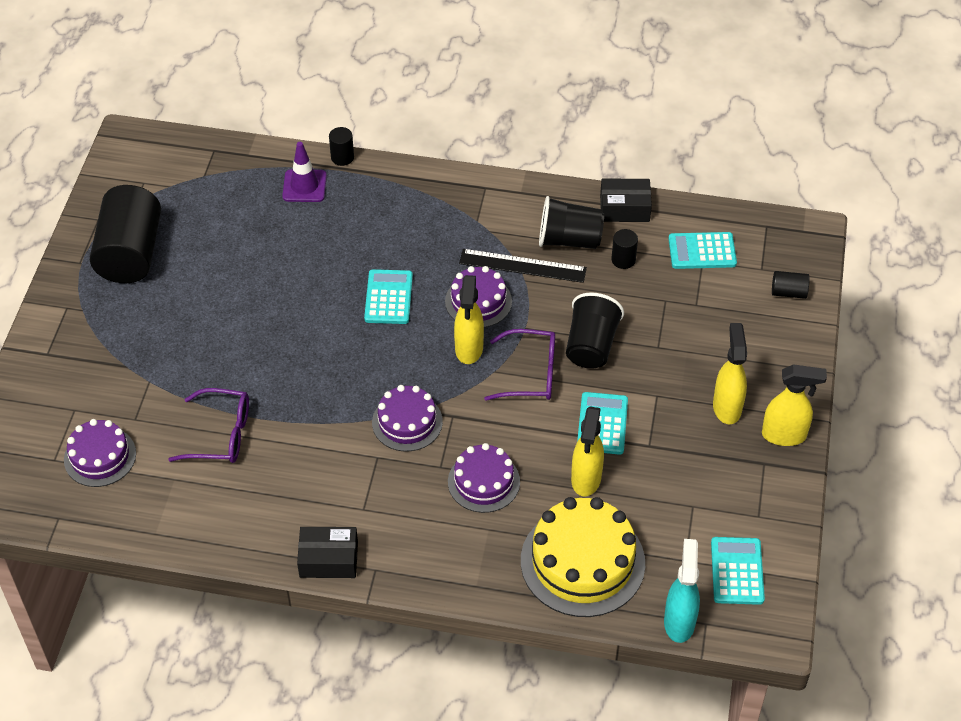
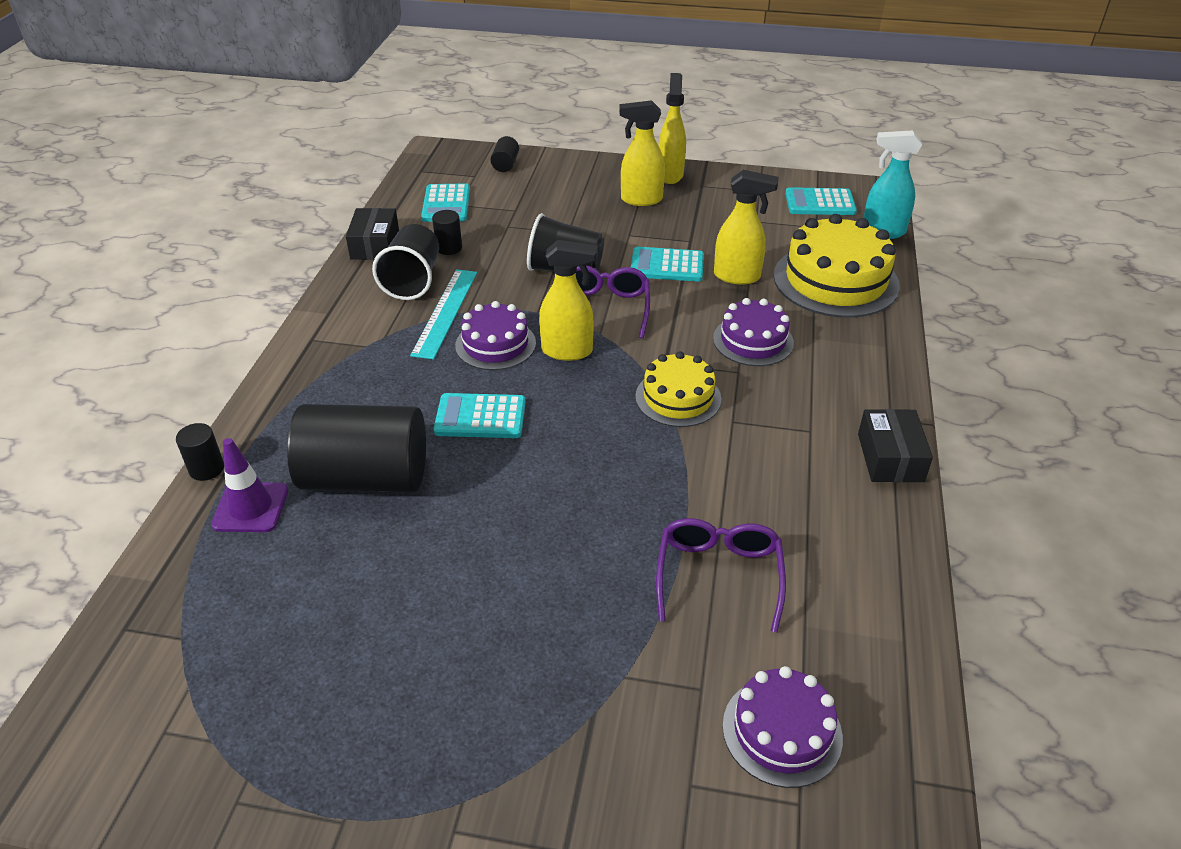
camera: 90 degrees left, 10 degrees down
(130, 253) = (337, 734): black cylinder -> black cylinder (365, 477)
(407, 422) = (678, 398): purple cake -> yellow cake
(522, 266) = (445, 312): black ruler -> turquoise ruler

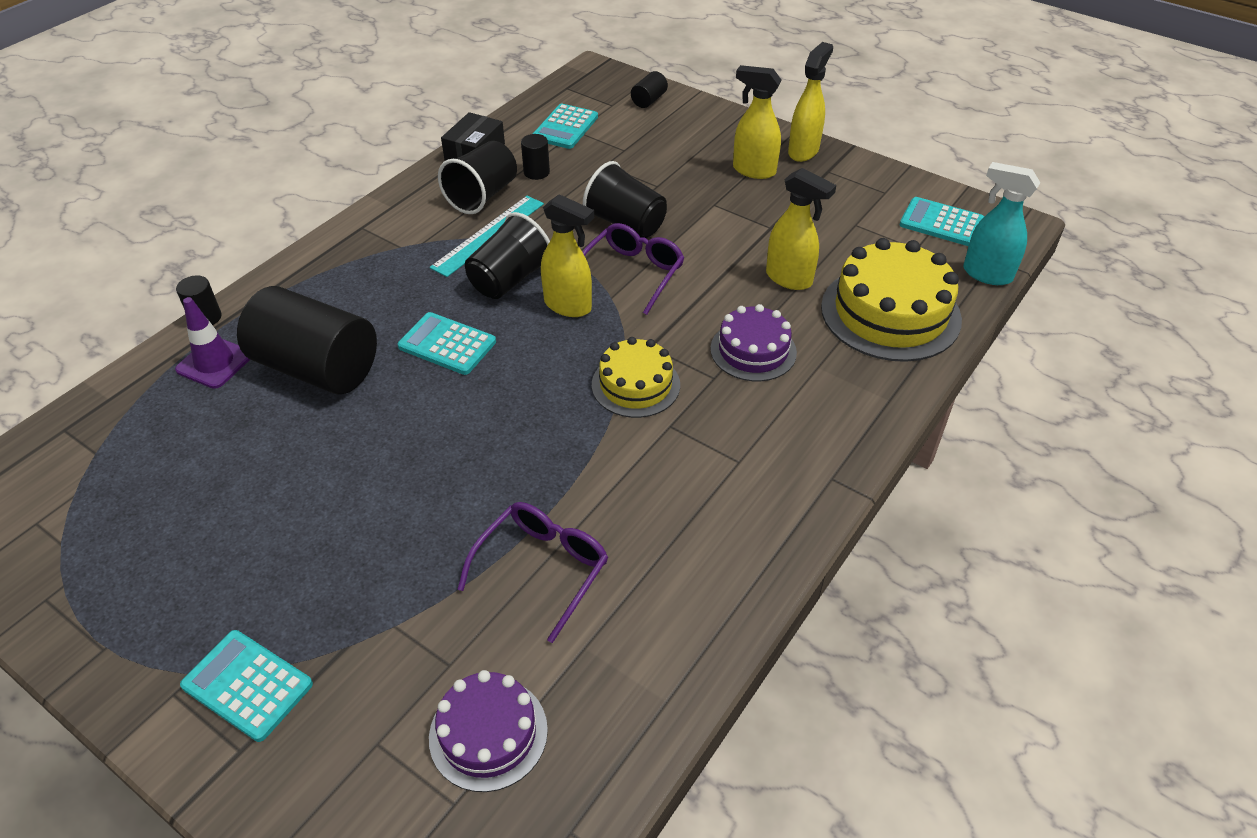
camera: 25 degrees right, 5 degrees up
(495, 344) = (509, 279): purple cake -> black cup
(667, 265) = (727, 247): turquoise calculator -> turquoise calculator (247, 685)
(890, 457) = (798, 517): black box -> none

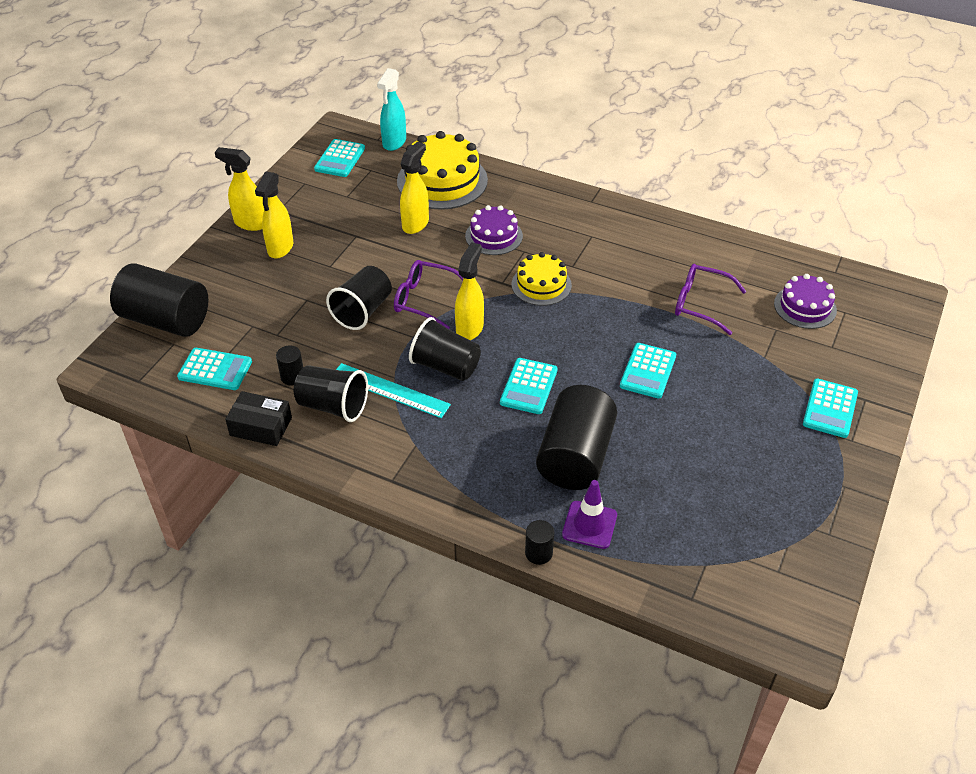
camera: 100 degrees left, 0 degrees up
(425, 468) = (648, 371): none -> turquoise calculator
(649, 100) = (166, 320): black cylinder -> black cylinder, size x2.41

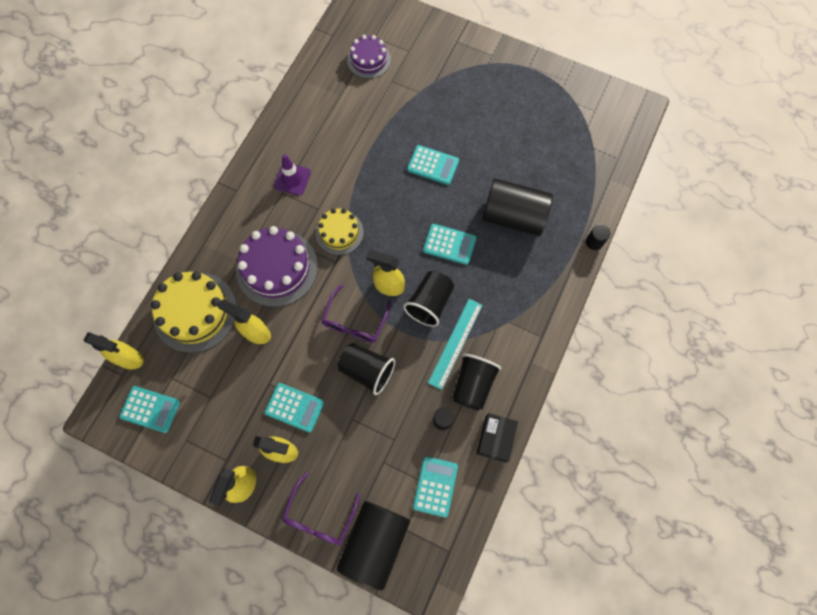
camera: 90 degrees left, 25 degrees up
(394, 142) = (130, 358): turquoise spray bottle -> yellow spray bottle
(494, 236) = (277, 268): purple cake -> purple cake, size x1.67
(589, 525) = (569, 211): purple traffic cone -> purple traffic cone (292, 179)
(700, 304) = (364, 125): purple glasses -> purple glasses (319, 516)
(830, 408) = (465, 62): turquoise calculator -> turquoise calculator (294, 407)

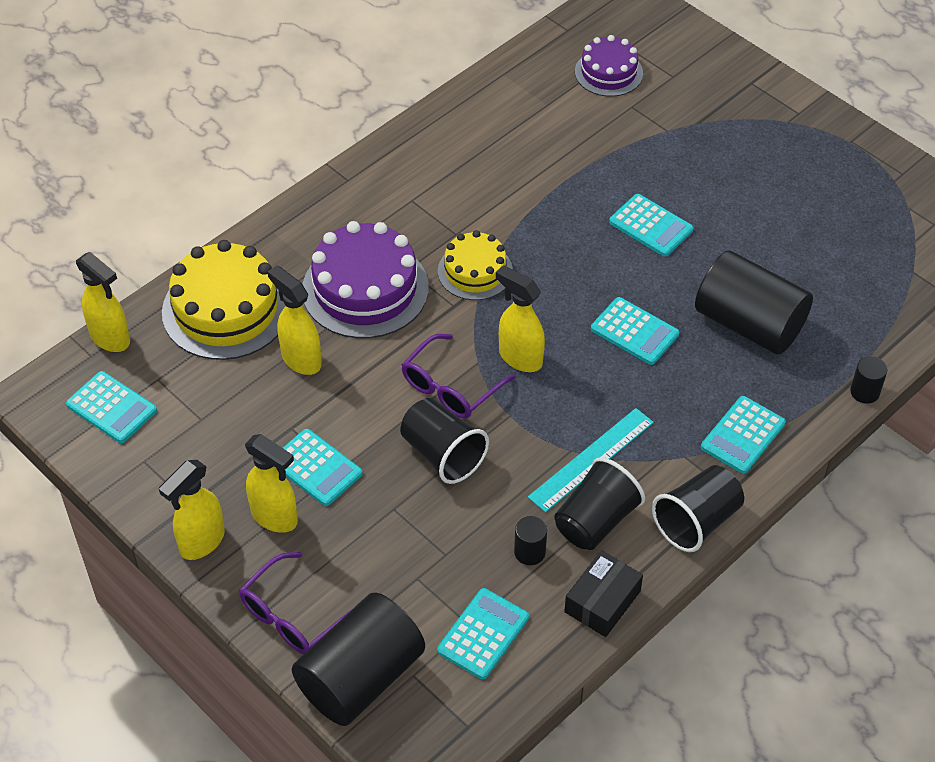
camera: 20 degrees right, 20 degrees down
(292, 179) = (434, 187): purple traffic cone -> none
(429, 303) = (573, 397): black cup -> black cup (697, 521)
(536, 296) = (742, 435): none -> turquoise calculator

